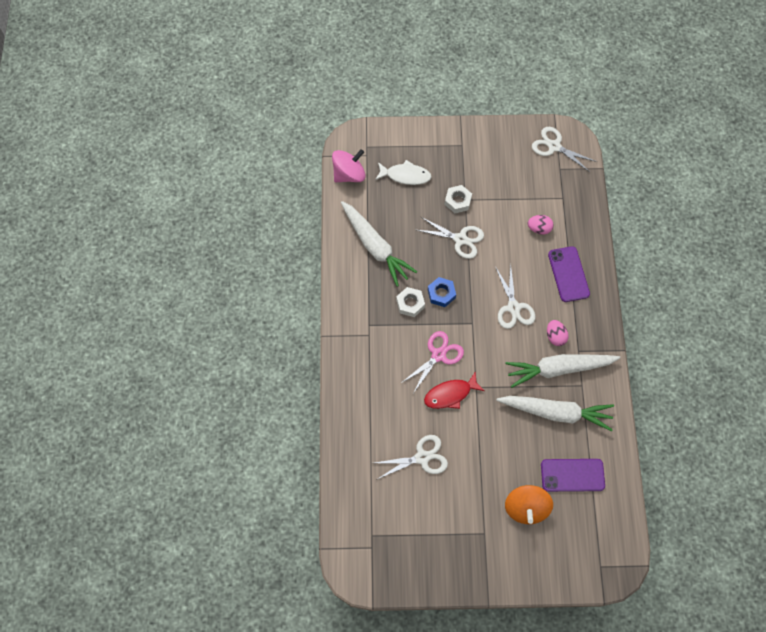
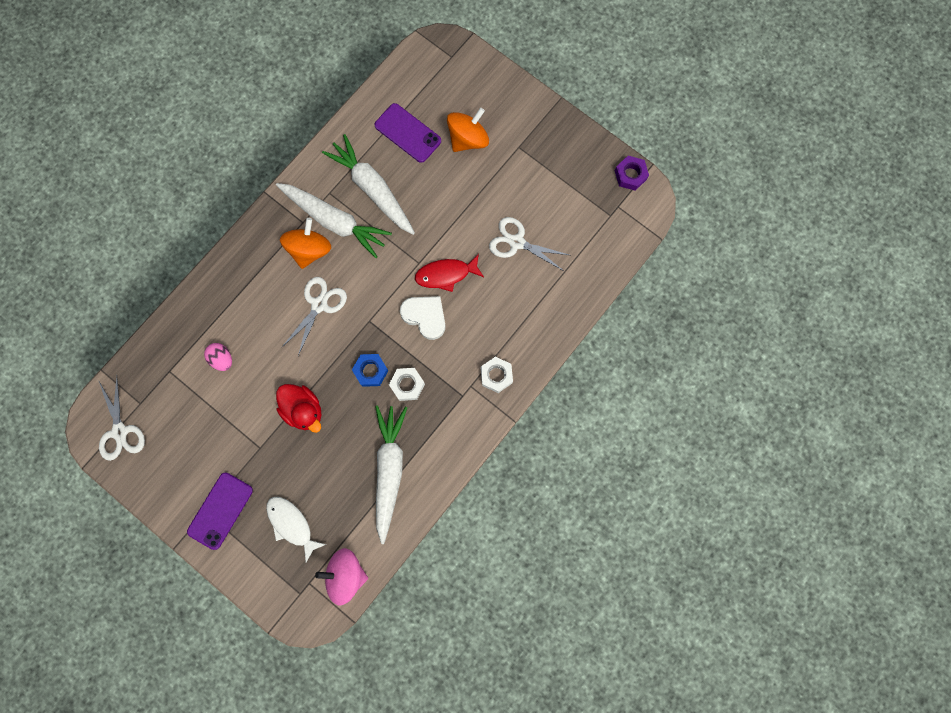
camera: 140 degrees left, 10 degrees up
(382, 582) = (630, 175): none -> purple nut
(438, 355) = (425, 316): pink scissors -> white heart
(450, 394) = (446, 274): red fish -> red fish turned 150 degrees clockwise
(457, 201) = (268, 452): white nut -> white nut (496, 375)
(460, 239) = (303, 410): white scissors -> red duck
(555, 336) = (309, 250): pink egg -> orange spinning top
(568, 274) = (241, 294): purple phone -> purple phone (220, 510)

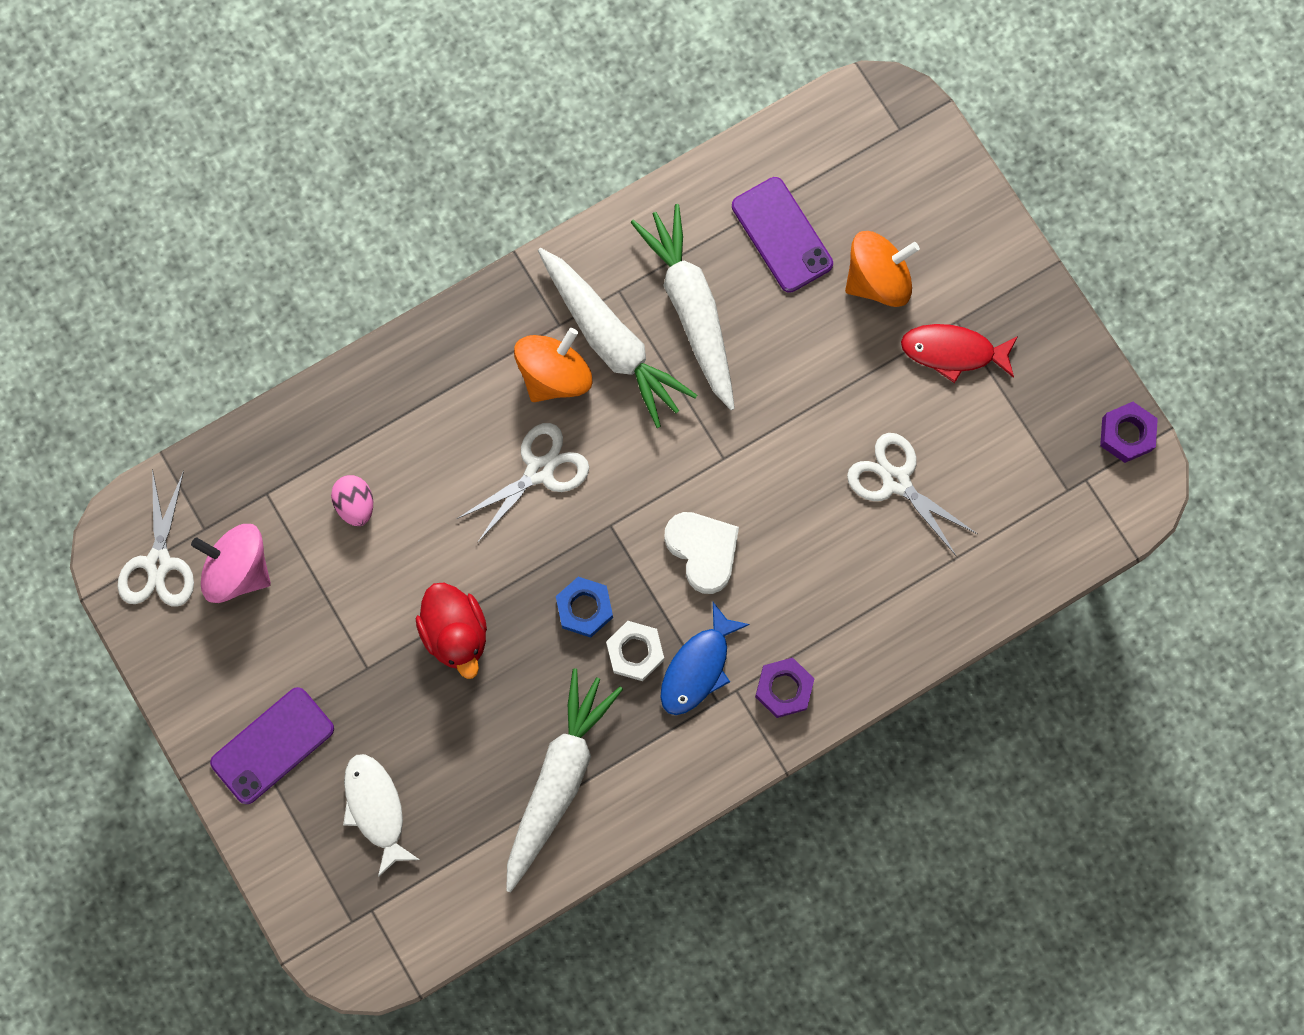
camera: 20 degrees right, 0 degrees up
(345, 575) = (433, 919): pink spinning top -> pink spinning top (238, 569)
(445, 381) = (698, 667): none -> blue fish
(446, 274) = (761, 493): red fish -> red fish (953, 352)
(496, 375) = (784, 688): white nut -> purple nut

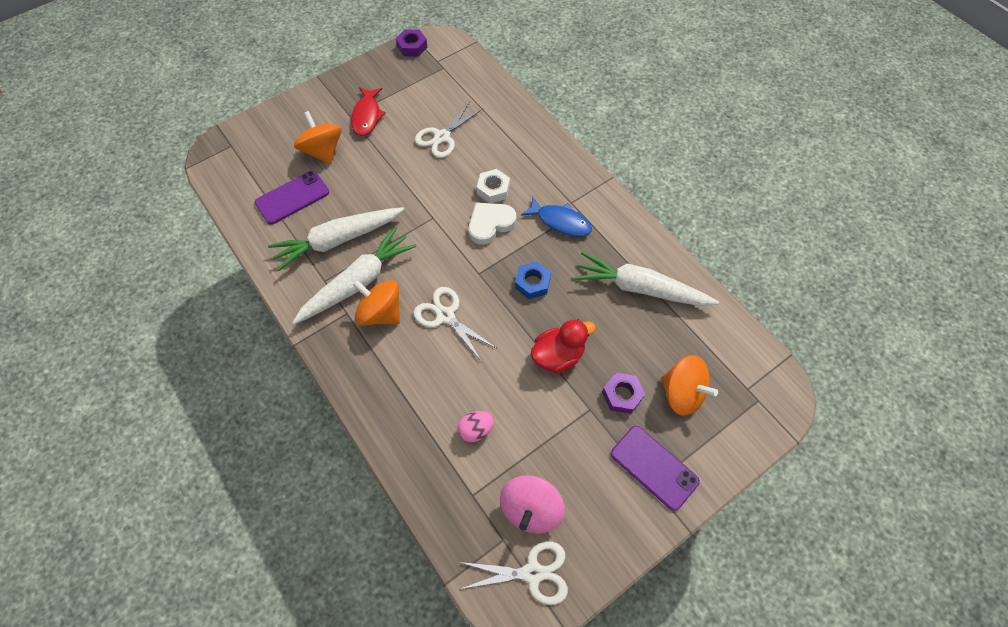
camera: 95 degrees left, 15 degrees down
(376, 808) = (682, 393): white fish -> orange spinning top
(635, 652) = (556, 254): white nut -> white nut (493, 189)
(784, 688) = (566, 180): purple nut -> purple nut (622, 395)

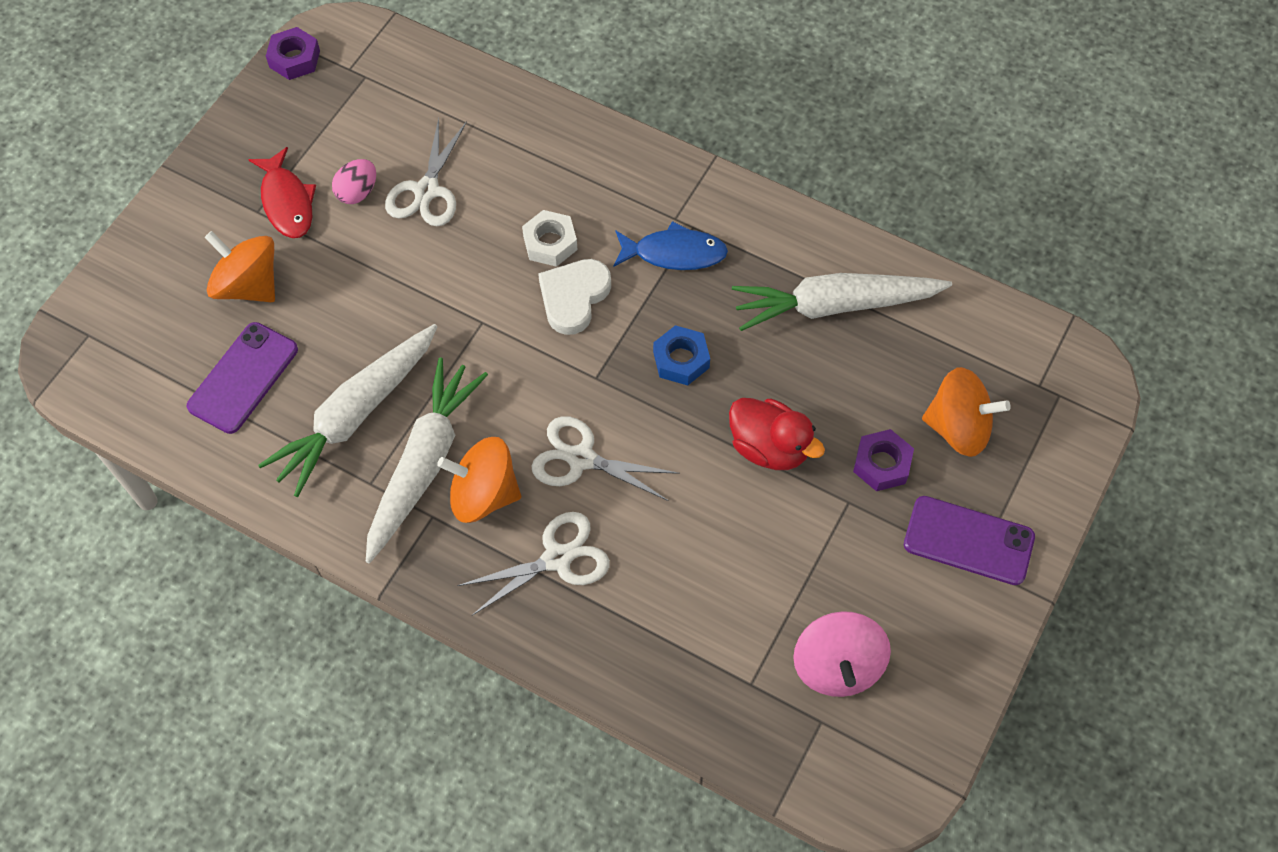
camera: 25 degrees left, 0 degrees up
(476, 430) = (710, 597): pink egg -> pink egg (357, 192)
(532, 573) = (881, 744): white scissors -> white scissors (557, 558)
(558, 355) = (769, 447): red duck -> red duck turned 90 degrees clockwise

